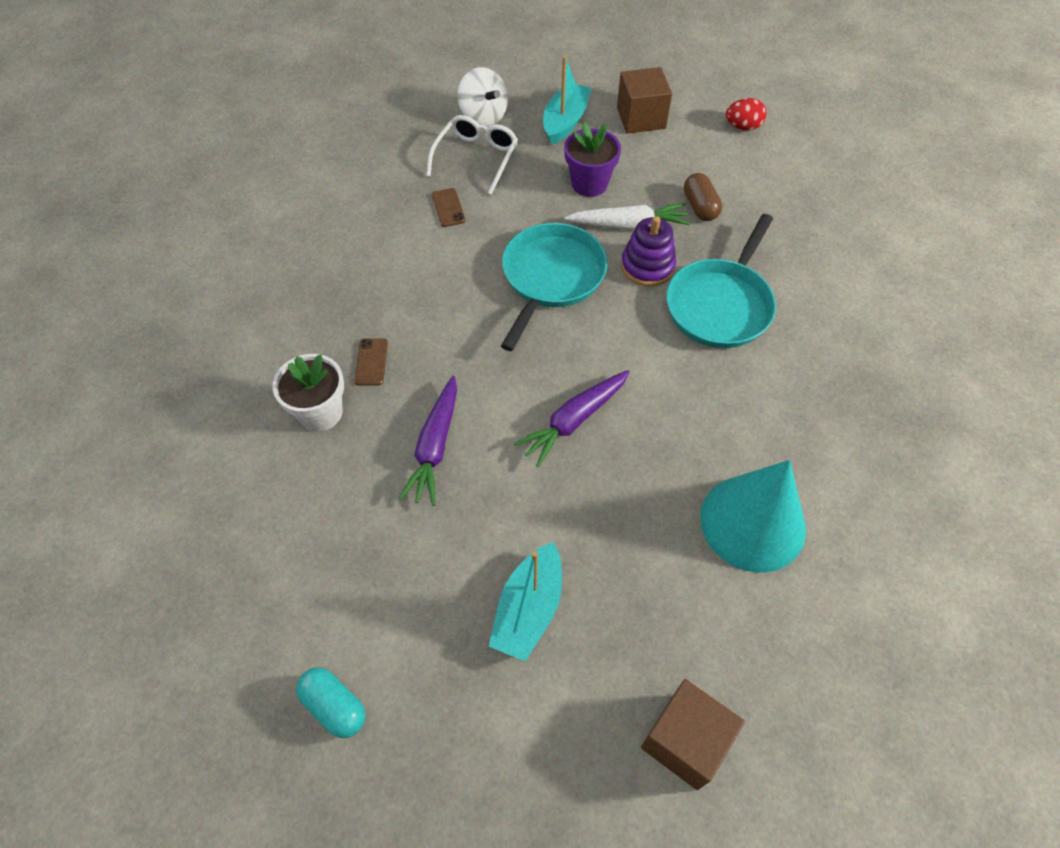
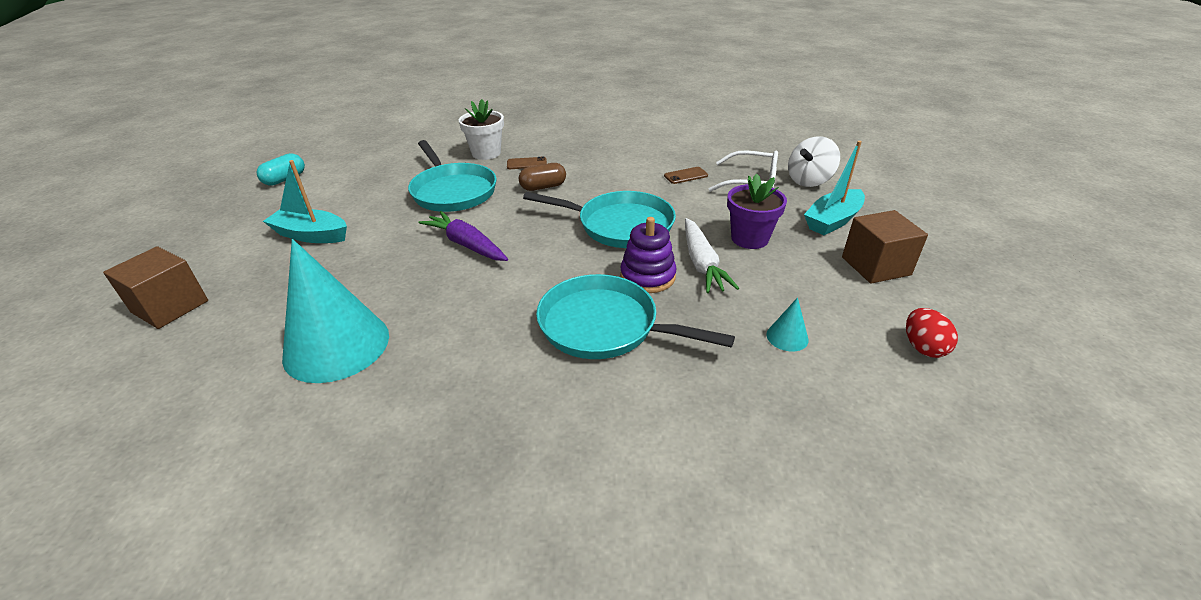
camera: 85 degrees right, 20 degrees down
(435, 446) = (452, 191): purple carrot -> turquoise pan
(565, 122) = (832, 221): turquoise boat -> turquoise boat turned 120 degrees clockwise
(700, 207) = (750, 311): brown capsule -> brown capsule (543, 187)
(733, 193) = (787, 337): none -> turquoise cone

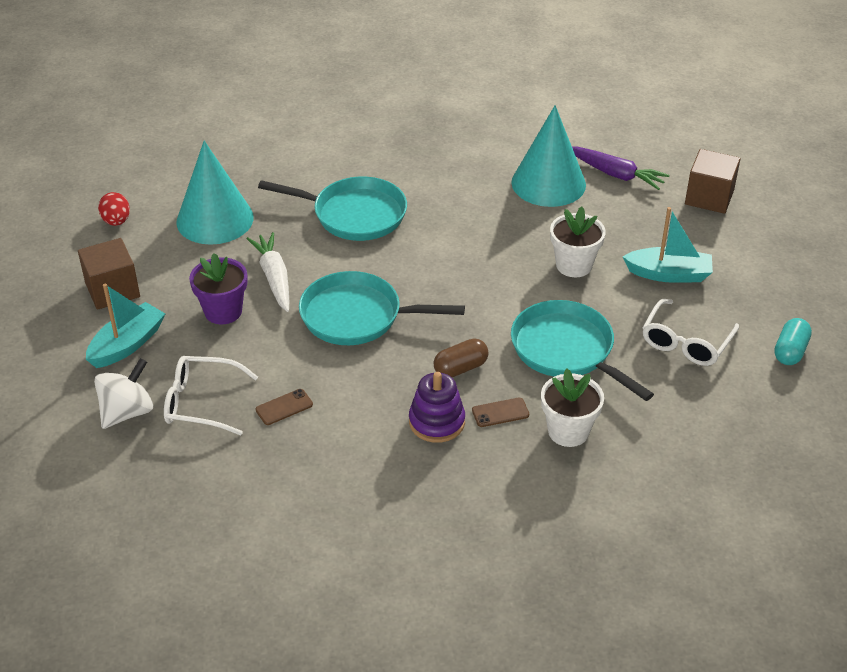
camera: 170 degrees right, 5 degrees up
(356, 189) = (685, 343): none -> white glasses
(391, 249) = (574, 265): none -> white flower pot
(466, 245) = (505, 277): purple carrot -> purple carrot (615, 174)
(647, 276) = (324, 259): purple stacking toy -> purple stacking toy (436, 422)
(787, 337) = (215, 219): turquoise cone -> turquoise cone, size x2.48

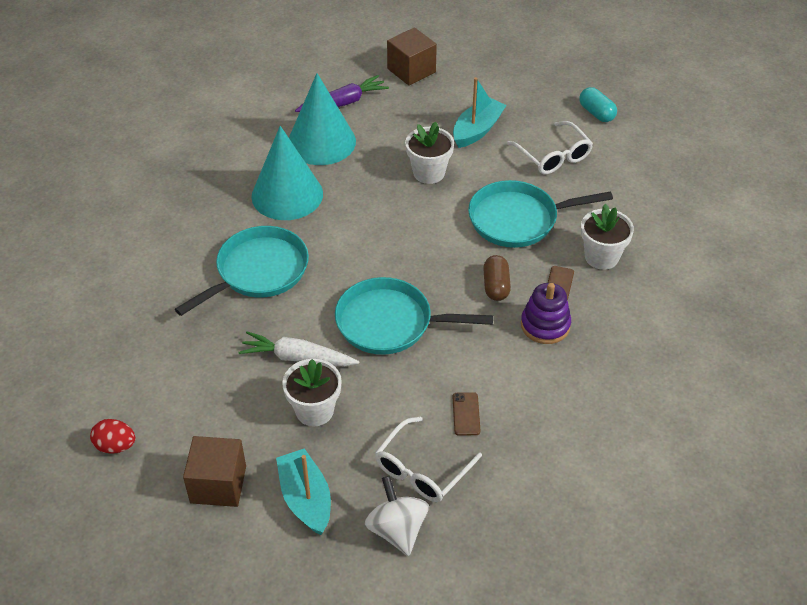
camera: 60 degrees left, 5 degrees up
(215, 219) = (180, 369): turquoise cone -> turquoise cone (287, 195)
(223, 311) = (314, 410): purple flower pot -> white flower pot
(357, 316) = (390, 323): turquoise pan -> turquoise pan turned 60 degrees clockwise

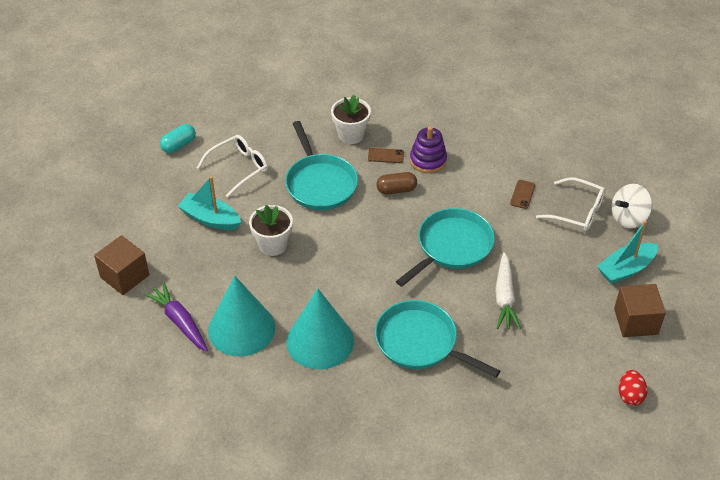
camera: 100 degrees left, 0 degrees up
(314, 410) = (550, 278): white flower pot -> none
(390, 323) = (452, 247): turquoise pan -> turquoise pan turned 135 degrees counterclockwise
(466, 414) = (522, 194): brown phone -> brown phone turned 60 degrees counterclockwise

